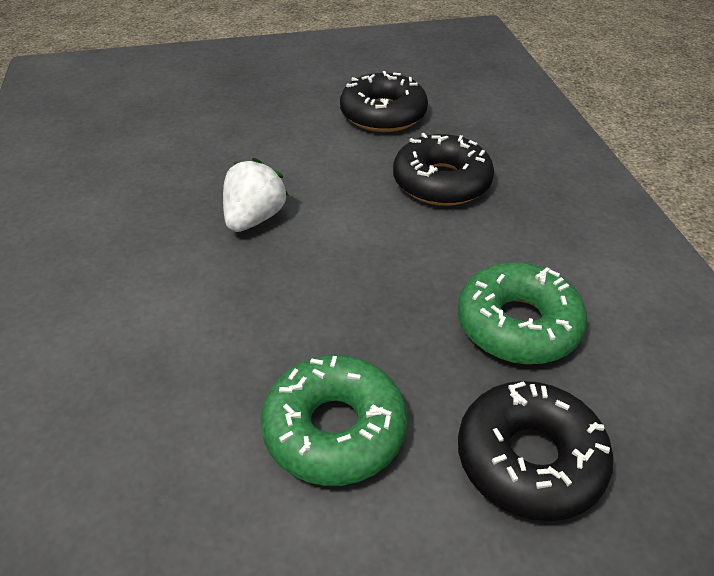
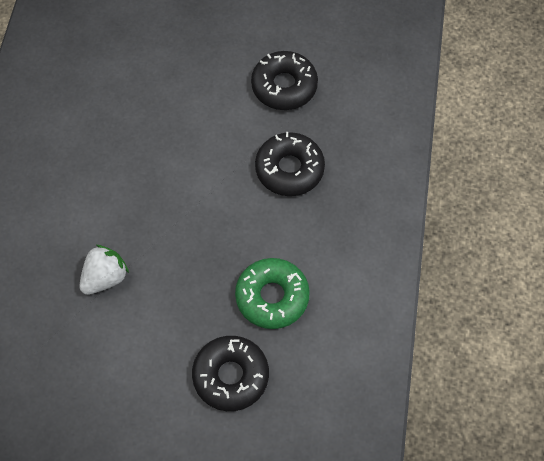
camera: 20 degrees right, 20 degrees up
(254, 218) = (157, 165): white strawberry -> white strawberry (105, 278)
(334, 430) = (145, 327): green donut -> none

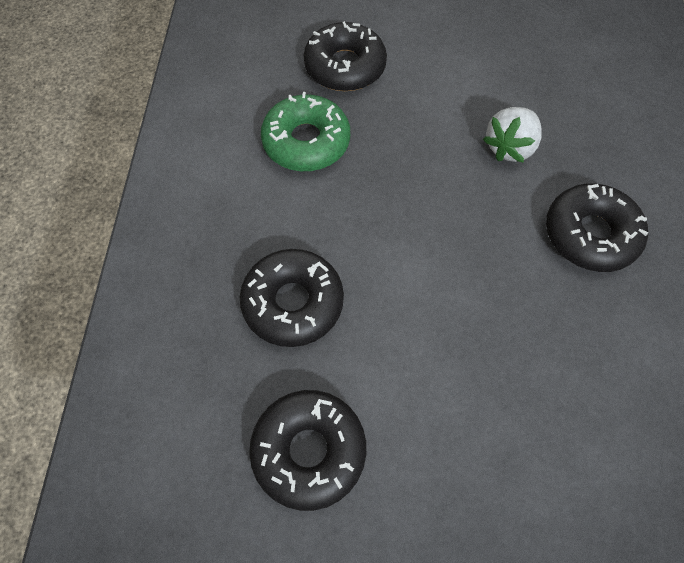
camera: 175 degrees right, 0 degrees up
(69, 200) = (590, 234): none -> black donut

